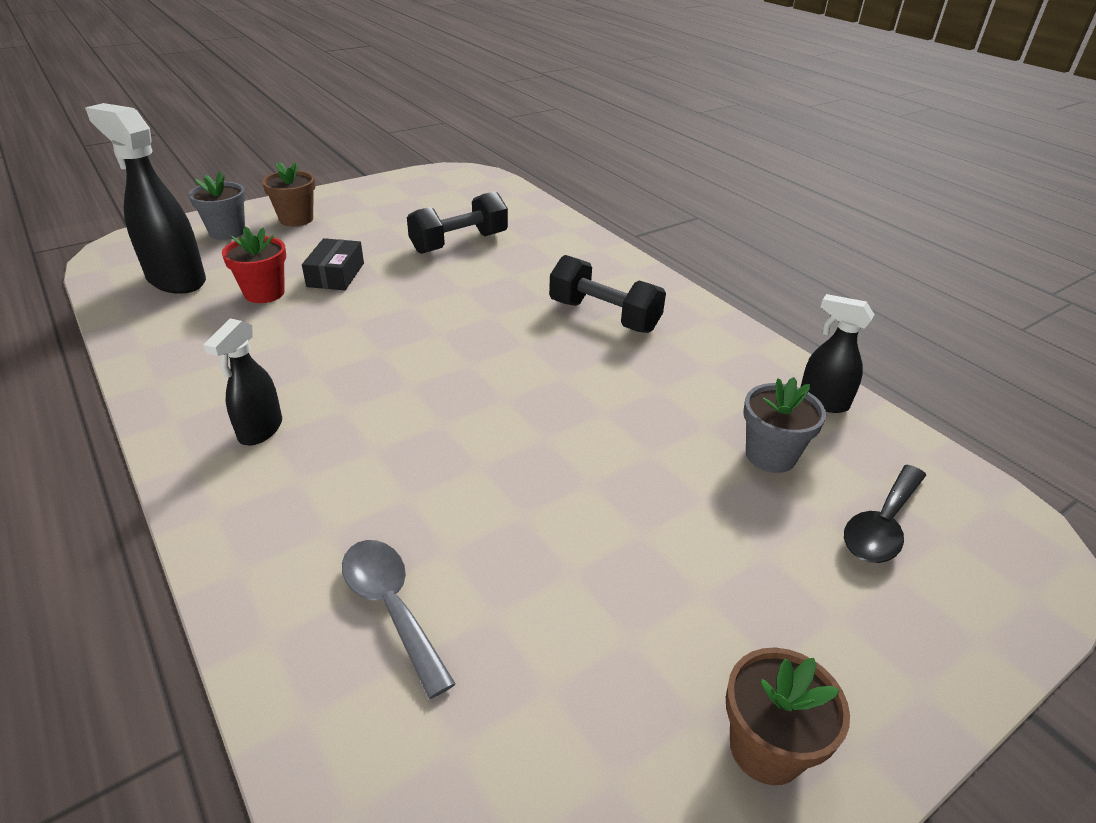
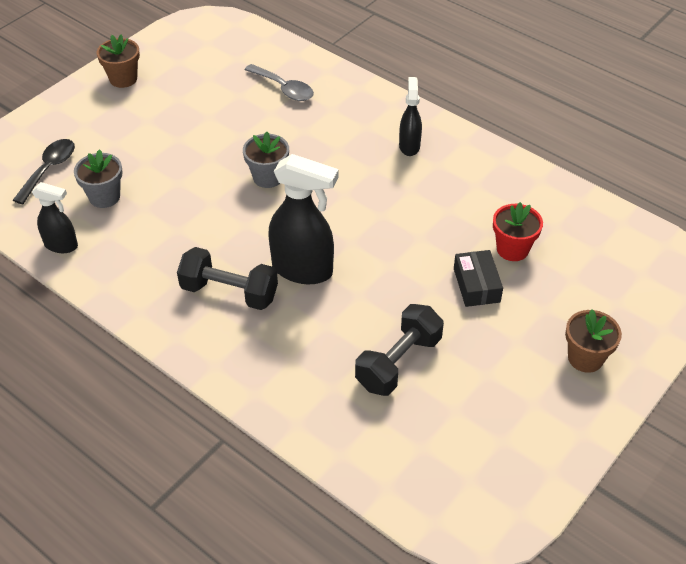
camera: 165 degrees right, 10 degrees up
(176, 280) = (594, 245): black spray bottle -> black spray bottle (303, 270)
(227, 232) = (626, 318): grey flower pot -> grey flower pot (268, 177)

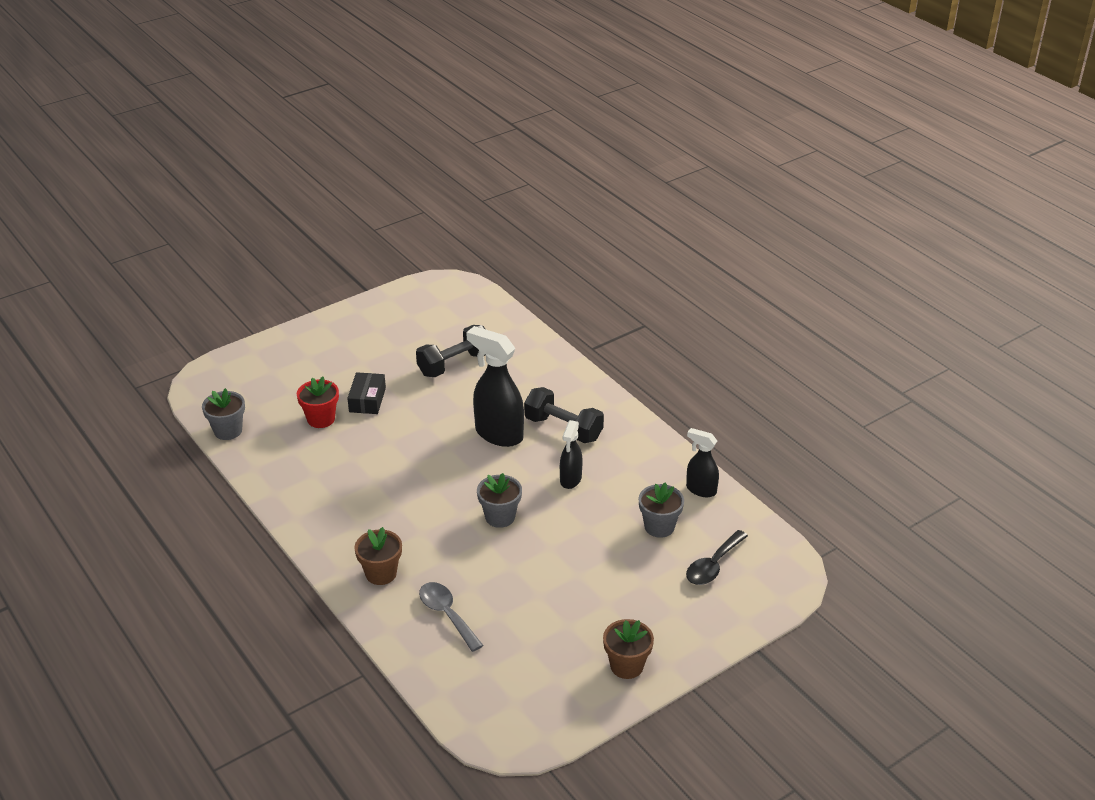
camera: 165 degrees left, 10 degrees down
(409, 146) = (351, 522): black spray bottle -> black spray bottle (570, 480)
(585, 358) = (323, 345): brown flower pot -> brown flower pot (381, 573)
(601, 215) = (228, 431): none -> grey flower pot

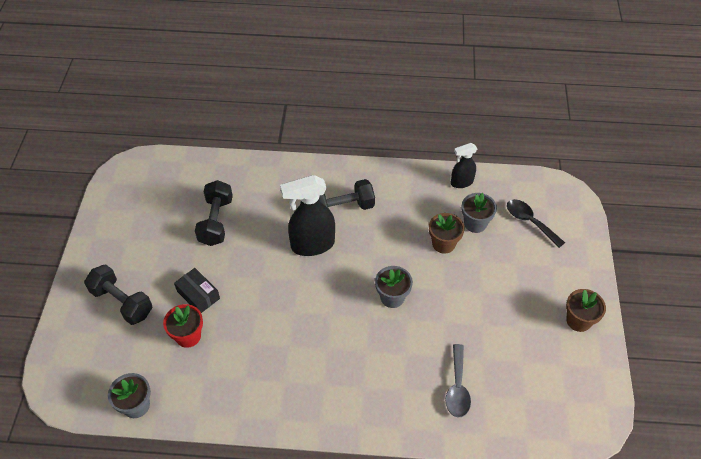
camera: 50 degrees left, 15 degrees up
(313, 364) = (122, 302): none -> black dumbbell
(381, 573) = (385, 401): brown flower pot -> brown flower pot (443, 244)
(447, 614) = (457, 387): grey spoon -> grey spoon turned 90 degrees counterclockwise
(570, 480) = (392, 237): black spray bottle -> none
(713, 565) = (529, 222): black spoon -> black spoon turned 150 degrees clockwise

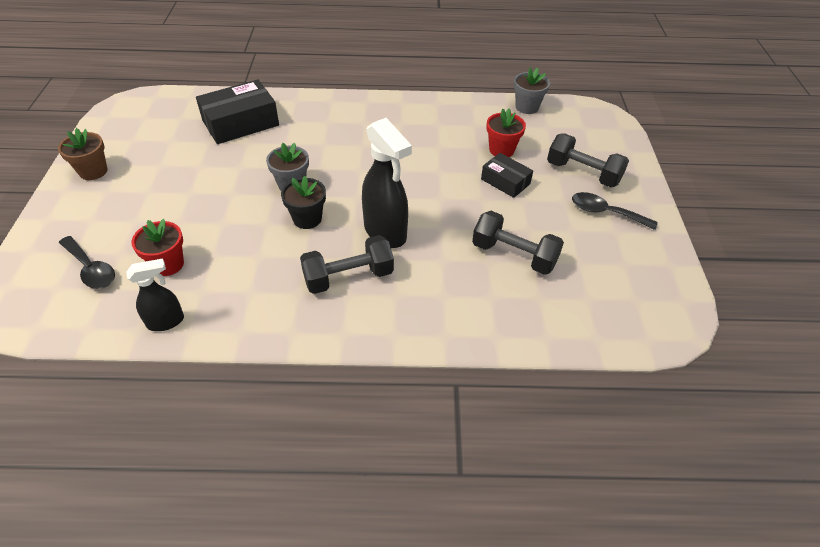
camera: 175 degrees right, 5 degrees down
(125, 257) = (605, 212): none -> black spoon
(216, 221) = (514, 255): black dumbbell -> black dumbbell turned 60 degrees counterclockwise
(312, 245) = (385, 232): black spray bottle -> black spray bottle turned 75 degrees clockwise
(375, 260) = (307, 219): none -> black flower pot
(443, 244) = (218, 239): brown flower pot -> none
(457, 387) = (240, 123): grey spoon -> black box
(475, 223) = (168, 264): grey flower pot -> red flower pot

